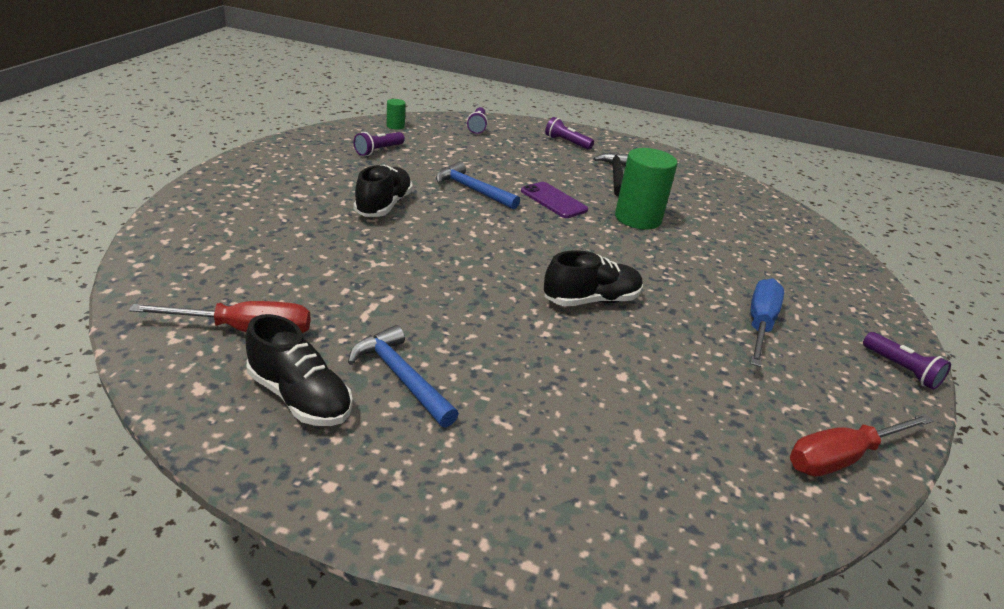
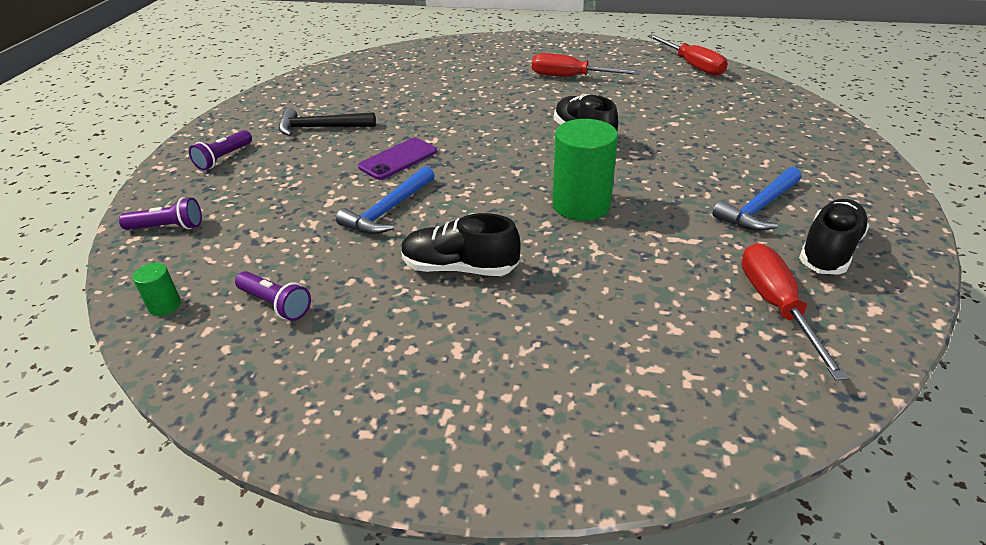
camera: 90 degrees left, 5 degrees up
(638, 218) = (420, 117): green cylinder -> green cylinder (581, 205)
(759, 325) = (571, 77): blue screwdriver -> red screwdriver
(901, 369) = (590, 43): purple flashlight -> none

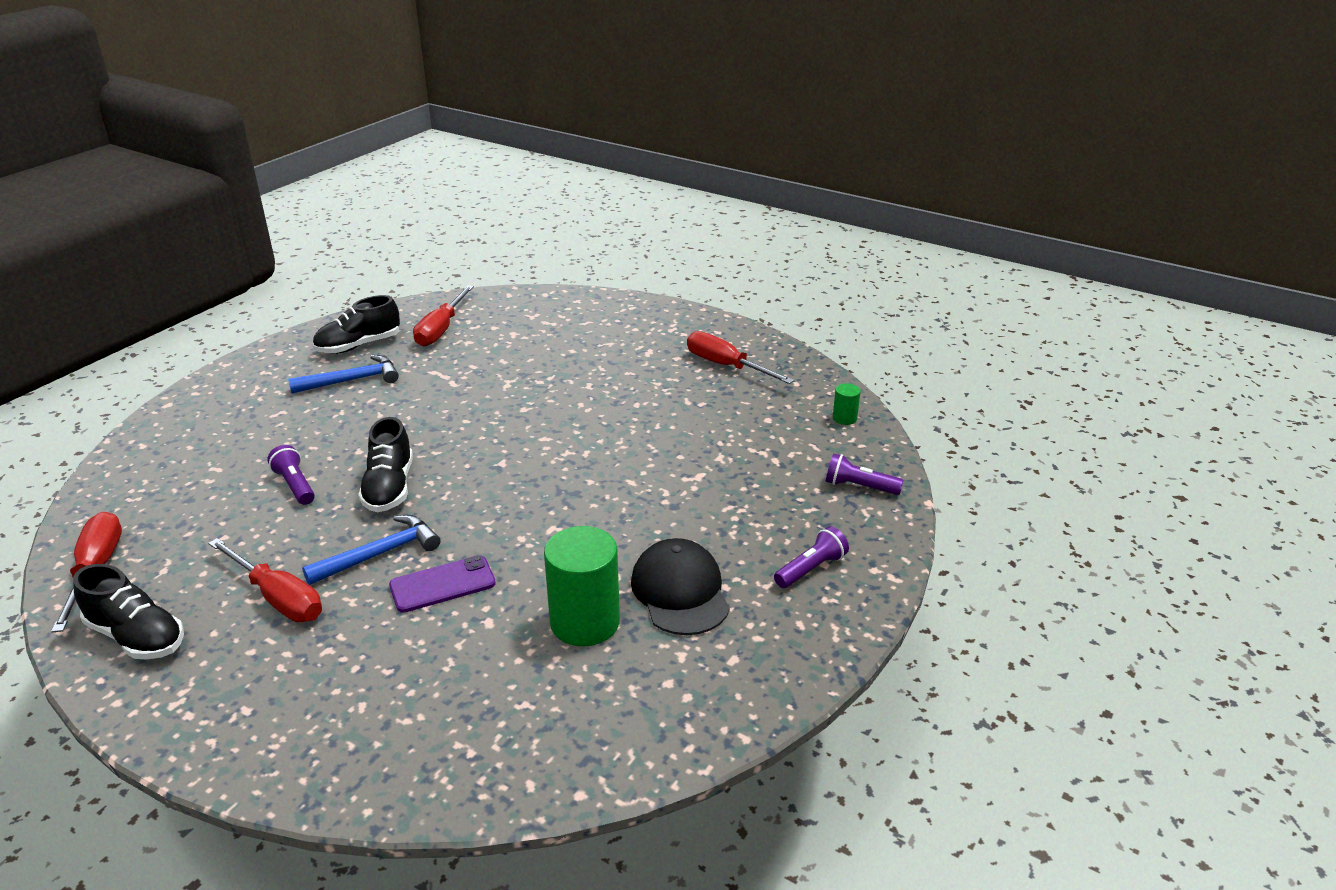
camera: 160 degrees left, 5 degrees down
(276, 304) = (760, 400): purple flashlight -> purple flashlight (295, 485)
(320, 128) = (680, 592): black hammer -> black cap
(332, 353) = (726, 366): none -> red screwdriver
(389, 210) = (647, 452): blue hammer -> blue hammer (380, 554)
(398, 159) = (608, 510): purple phone -> purple phone (442, 584)
(459, 268) = (616, 393): black shoe -> black shoe (136, 636)
(581, 205) = (480, 416): green cylinder -> green cylinder (585, 622)

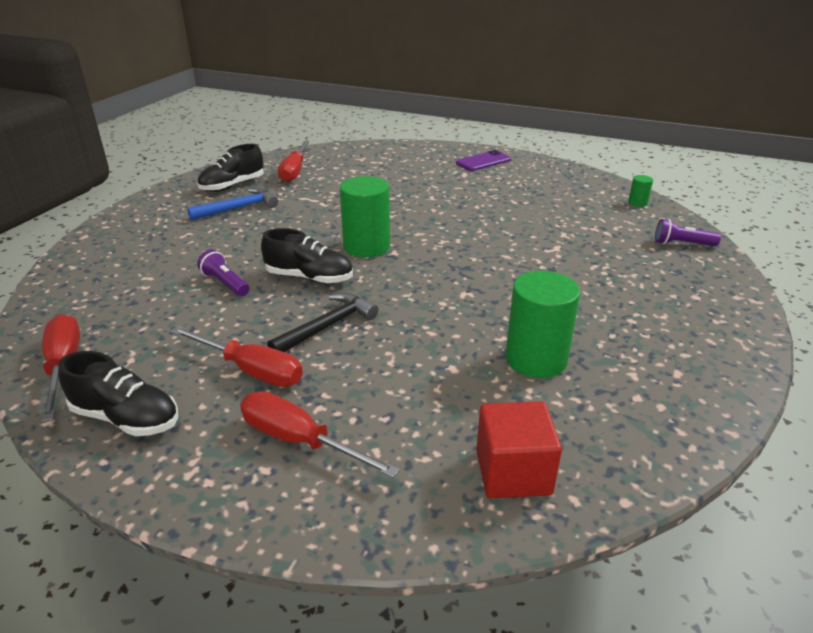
camera: 10 degrees left, 0 degrees up
(380, 554) = (327, 326): blue hammer -> black hammer
(389, 488) = (309, 278): black shoe -> black shoe turned 60 degrees counterclockwise
(442, 584) = (395, 344): purple phone -> purple phone (483, 161)
(474, 451) = (366, 246): none -> green cylinder
(485, 747) = (513, 472): none -> red cube
(680, 592) = (599, 328): black cap -> none
(726, 366) = (528, 178): red screwdriver -> red screwdriver (300, 441)
(811, 569) = (689, 301): purple flashlight -> none

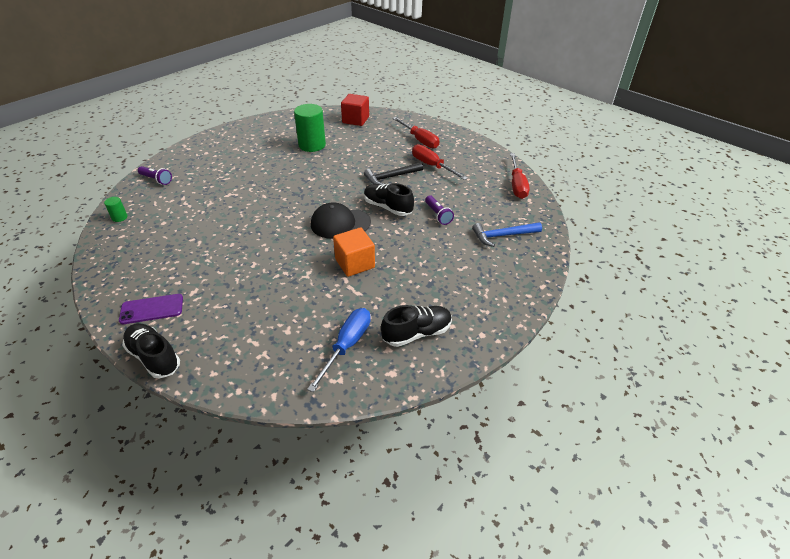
camera: 160 degrees left, 10 degrees up
(126, 418) = (483, 159): black shoe -> black shoe (154, 357)
(238, 208) = (417, 292): blue hammer -> blue hammer (503, 236)
(294, 171) = (347, 345): red screwdriver -> blue screwdriver
(321, 216) = (355, 263): none -> orange cube
(366, 246) = (340, 223): green cylinder -> black cap

